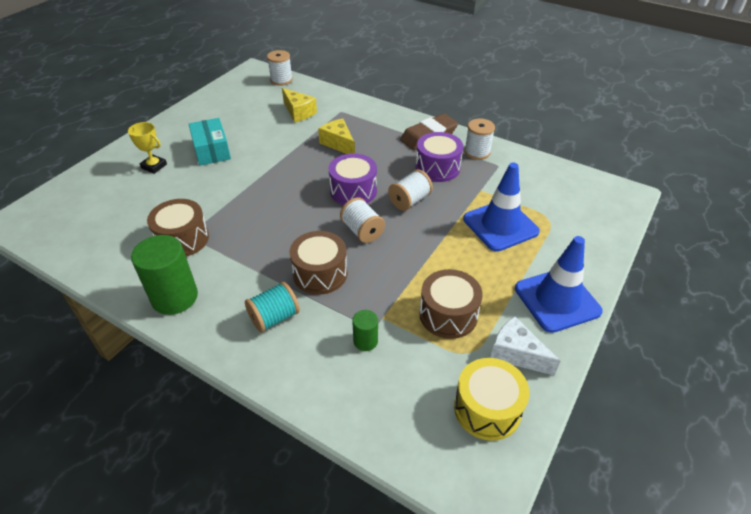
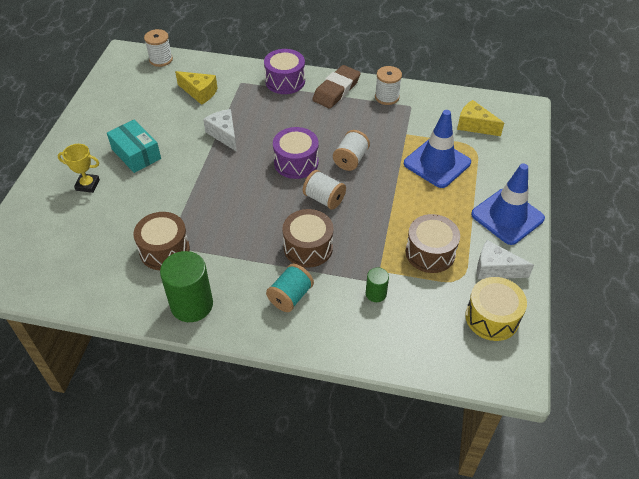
camera: 20 degrees left, 5 degrees up
(299, 151) = (224, 134): none -> white cheese
(338, 144) = (257, 118): yellow cheese -> yellow cheese (474, 125)
(437, 168) = (359, 121): purple drum -> purple drum (285, 81)

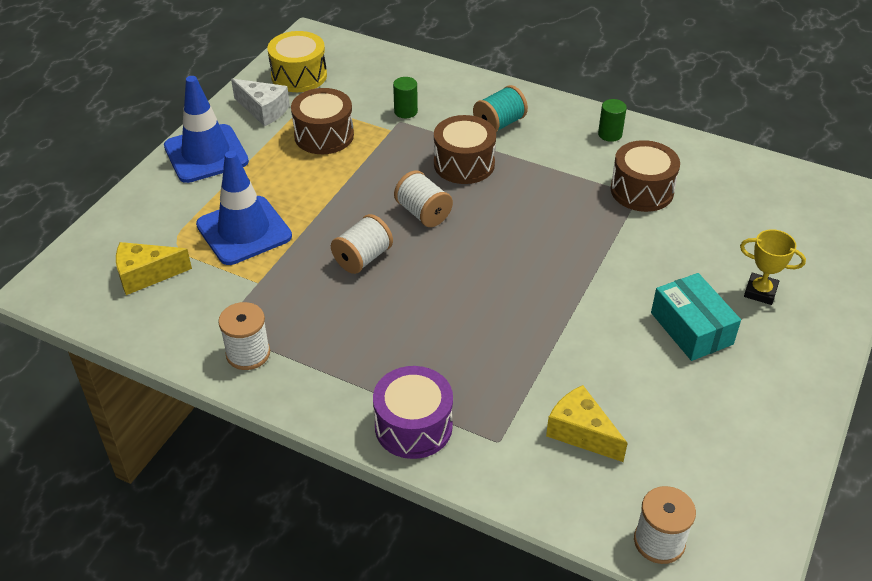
camera: 165 degrees left, 5 degrees down
(192, 305) = (610, 134): green cylinder -> green cylinder, size x0.50
(224, 134) = (546, 336): white cheese -> none
(296, 162) = (444, 268): purple drum -> none
(336, 90) = (328, 385): brown eraser -> none
(474, 125) = (146, 275): yellow cheese -> yellow cheese turned 120 degrees clockwise

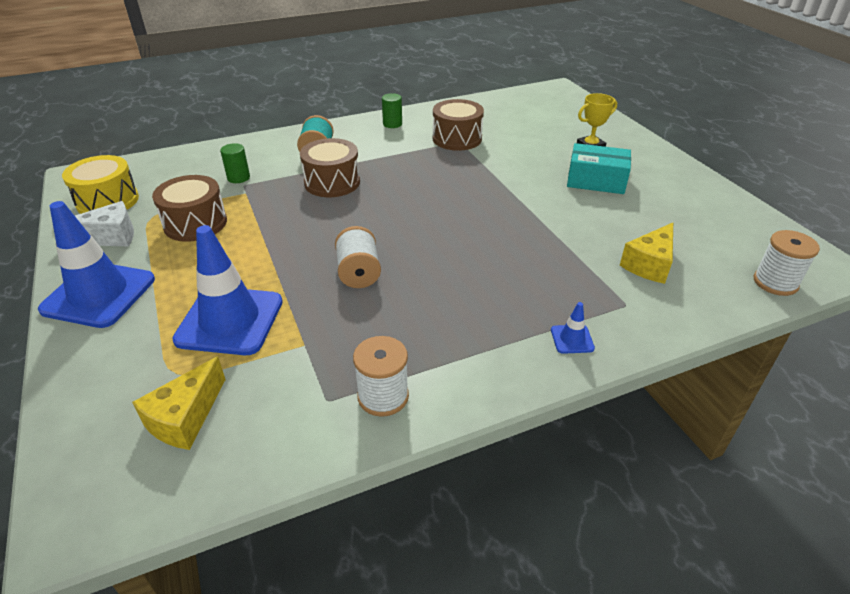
camera: 50 degrees left, 5 degrees down
(413, 426) = (572, 339): purple drum -> blue traffic cone
(423, 213) = (353, 222): white spool -> none
(581, 432) = (649, 264): yellow cheese -> yellow cheese turned 45 degrees counterclockwise

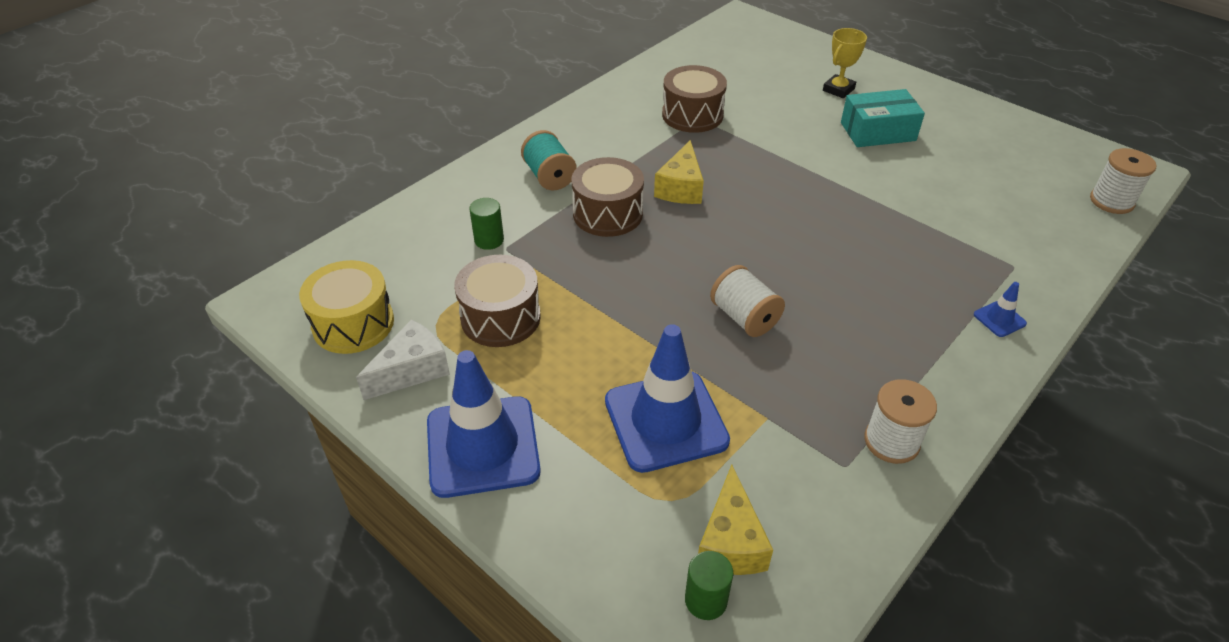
camera: 25 degrees left, 5 degrees up
(392, 124) = (601, 113): green cylinder -> green cylinder (706, 600)
(649, 264) = (1000, 216): yellow cheese -> yellow cheese (681, 188)

